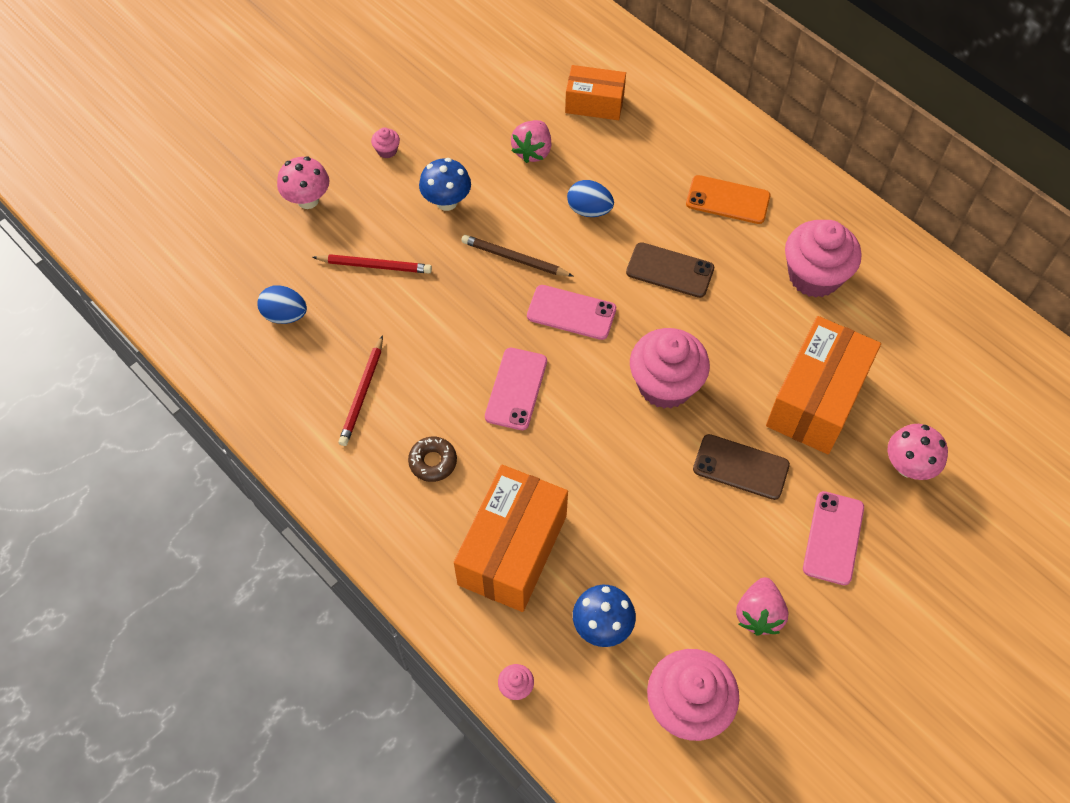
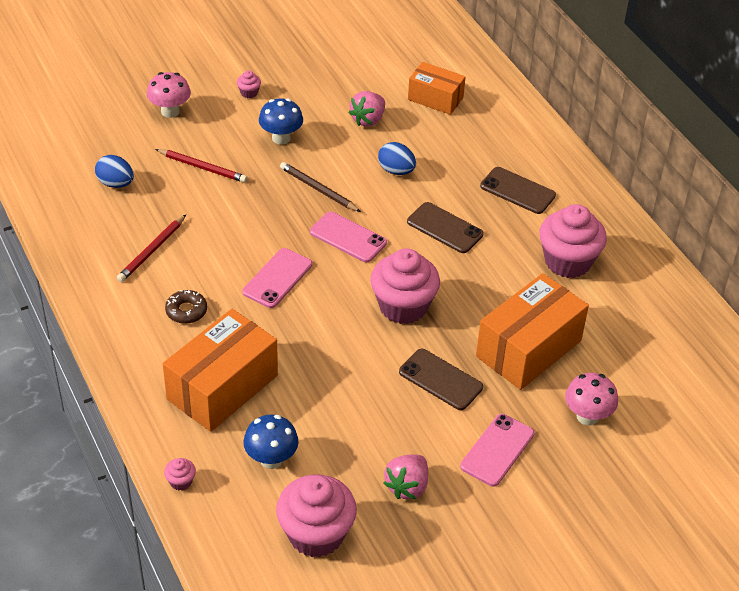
camera: 15 degrees right, 15 degrees down
(727, 200) = (517, 191): orange phone -> brown phone

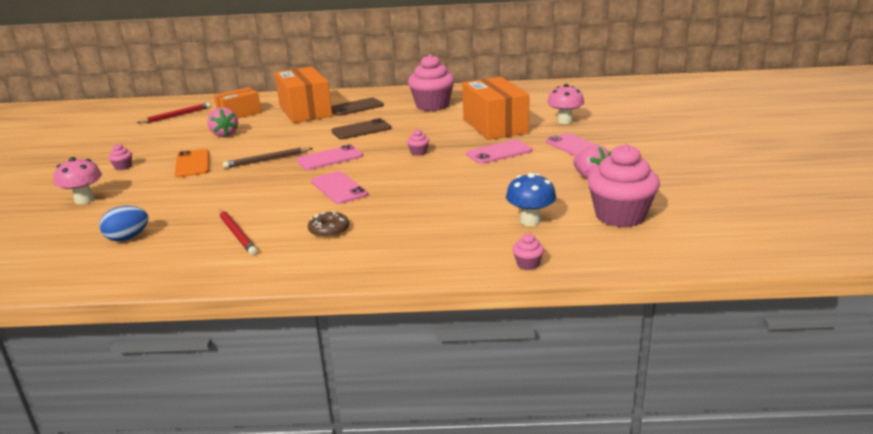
camera: 60 degrees left, 20 degrees down
(202, 167) = (173, 197): red pencil -> red pencil (176, 115)
(222, 387) = (434, 228): orange box -> orange box (305, 111)
(281, 138) = (192, 164): blue mushroom -> orange phone
(396, 170) = (287, 134): blue egg -> none
(403, 306) = (418, 152): pink cupcake -> pink cupcake, size x0.41
(440, 380) = (499, 152): brown phone -> pink phone

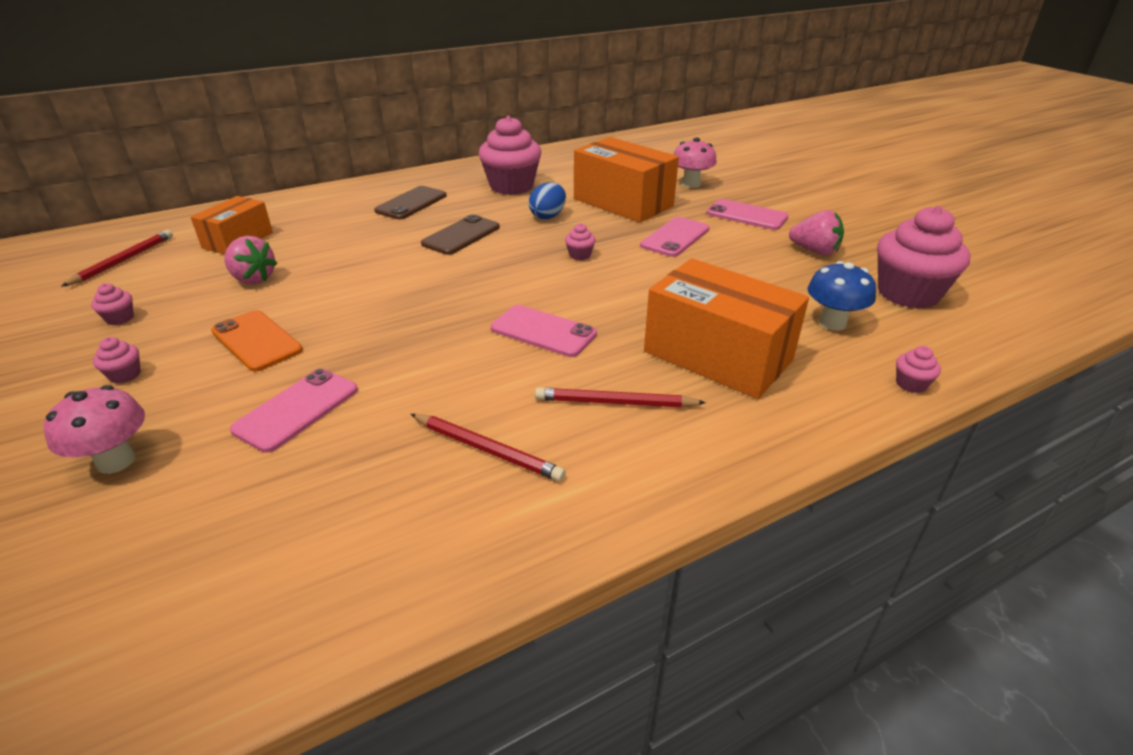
camera: 30 degrees left, 10 degrees up
(128, 238) = (299, 515): blue egg -> blue egg (548, 216)
(146, 142) = (120, 318): none -> pink cupcake
(267, 160) = (378, 308): brown pencil -> none
(305, 111) = (341, 219): orange box -> orange box (717, 355)
(329, 158) = (470, 287): pink phone -> pink phone (297, 409)
(329, 230) = (615, 402): brown donut -> red pencil

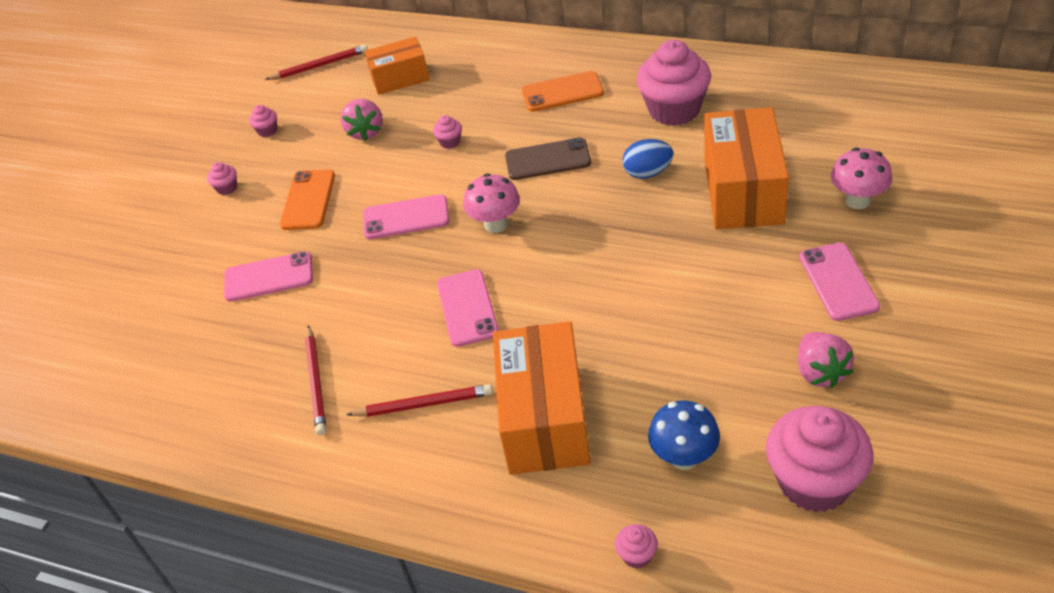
camera: 55 degrees right, 10 degrees up
(116, 461) = (169, 257): pink mushroom -> pink mushroom (496, 224)
(411, 203) = (562, 92): brown phone -> orange phone
(580, 255) = (603, 241): pink cupcake -> pink cupcake (450, 142)
(615, 402) = (423, 404): red pencil -> red pencil turned 120 degrees clockwise
(675, 237) = (717, 269): pink phone -> pink phone (406, 217)

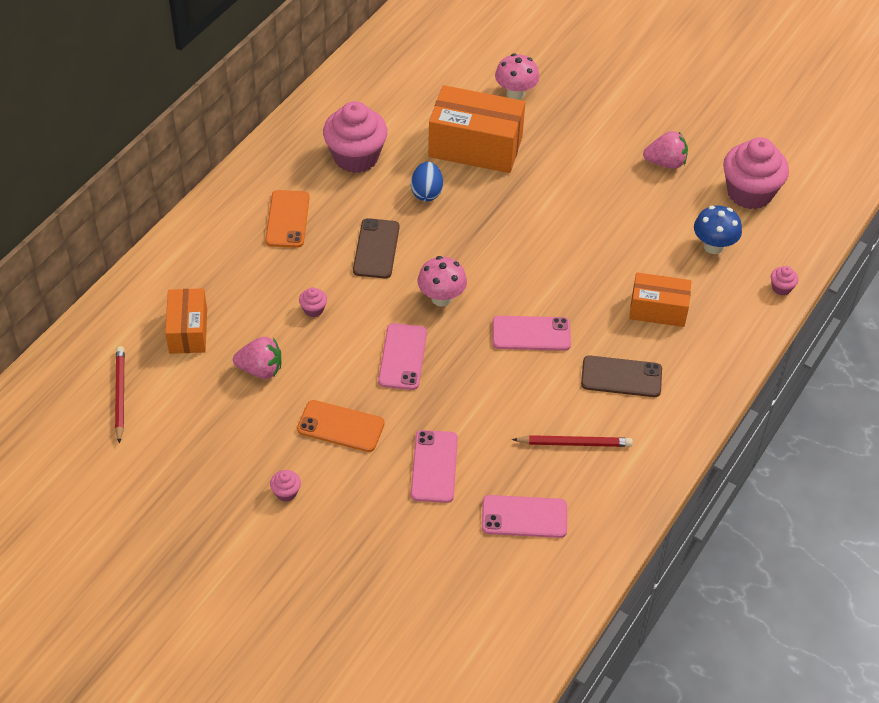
camera: 85 degrees left, 5 degrees up
(267, 130) = (209, 451): pink cupcake -> none
(423, 404) = (621, 377): red pencil -> brown phone
(545, 418) = (658, 309): orange box -> orange box, size x0.60
(838, 282) = (590, 129): pink phone -> pink phone (524, 517)

